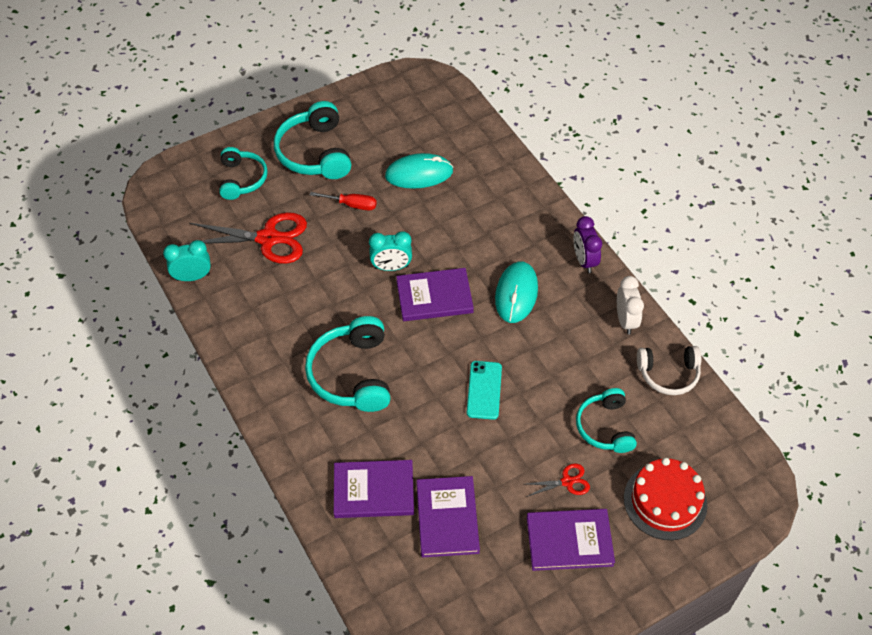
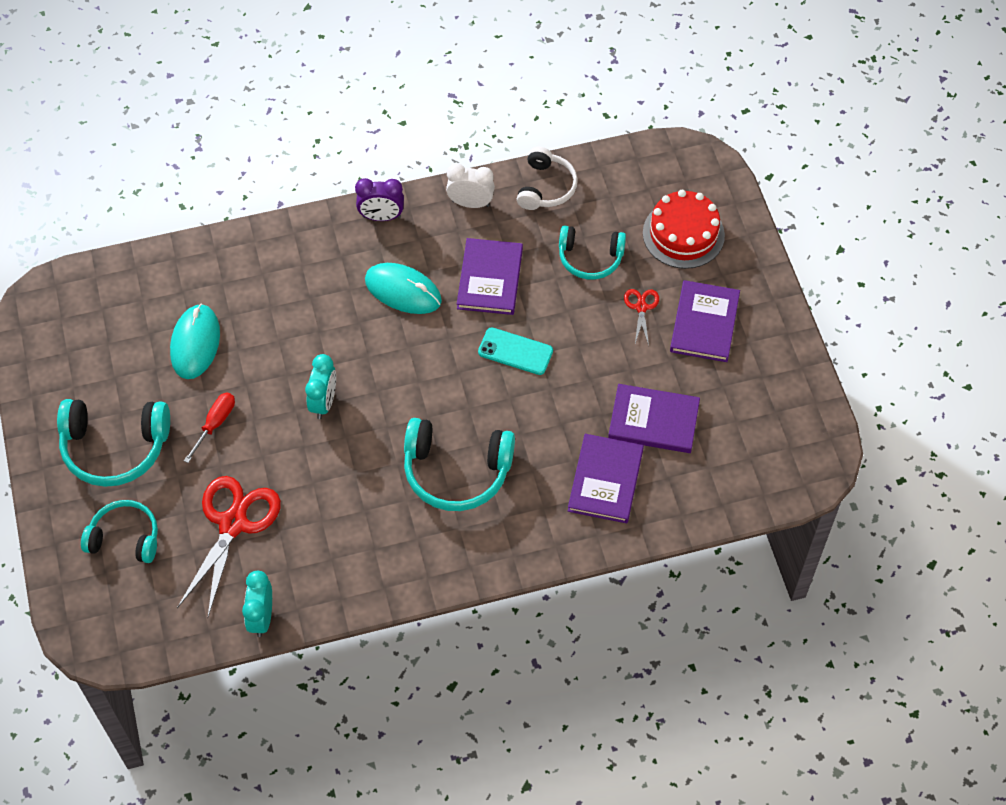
camera: 75 degrees left, 5 degrees up
(434, 297) = (380, 369): purple book -> purple book (490, 279)

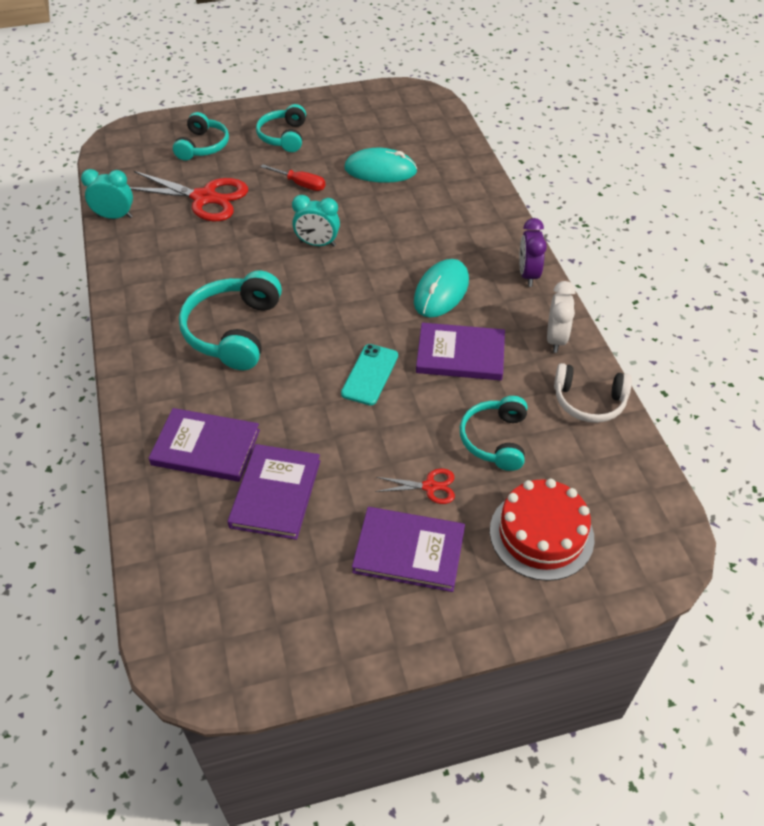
camera: 90 degrees right, 10 degrees down
(115, 447) = (284, 137): turquoise headphones -> turquoise headphones, size x0.65

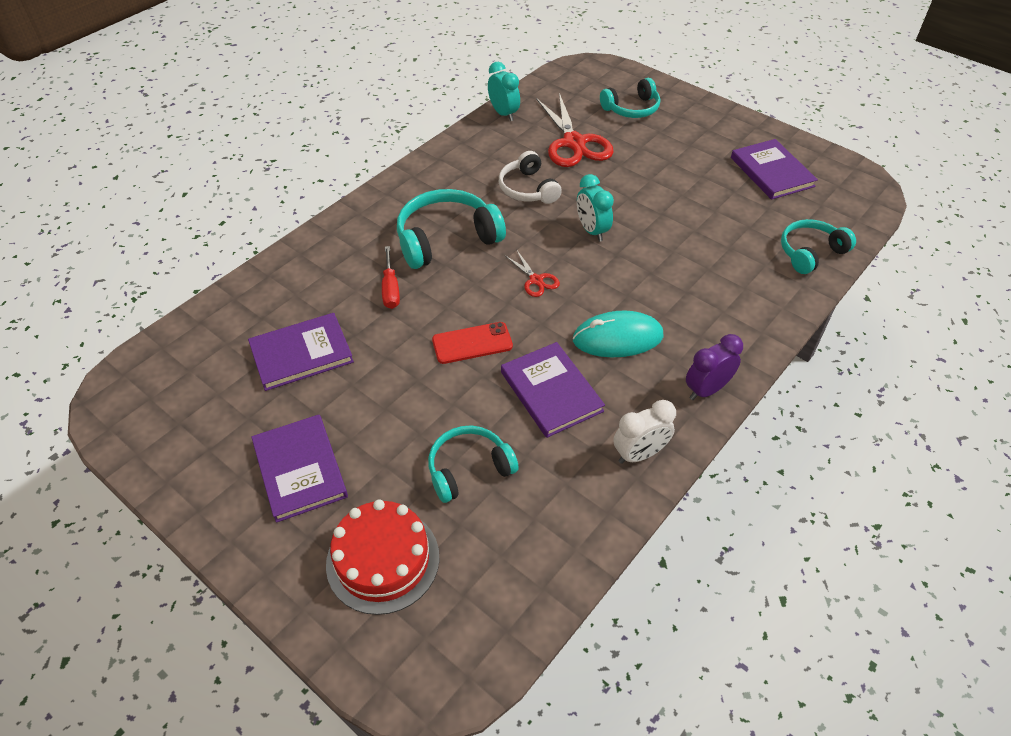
camera: 55 degrees right, 0 degrees up
(206, 447) = (317, 290): purple book -> purple book (771, 172)
(284, 137) = (698, 142): turquoise headphones -> turquoise headphones (810, 252)
(301, 184) = (652, 183): red screwdriver -> red screwdriver (390, 289)
(370, 374) = (472, 343): turquoise phone -> red phone
(380, 170) = (729, 218): turquoise mouse -> none
(430, 486) = (379, 448): red scissors -> red scissors (536, 280)
(589, 401) = (580, 521): white headphones -> white headphones (528, 189)

